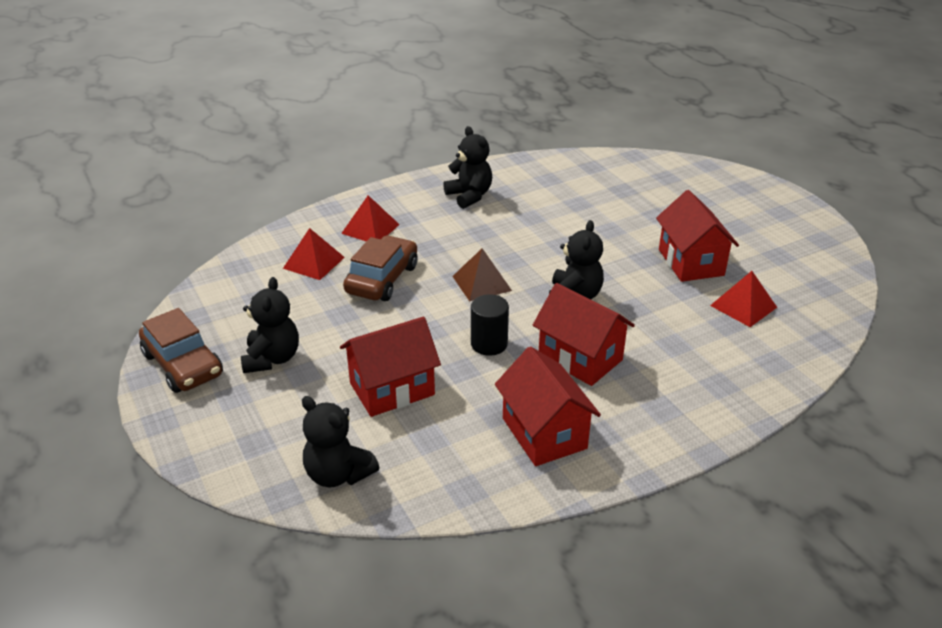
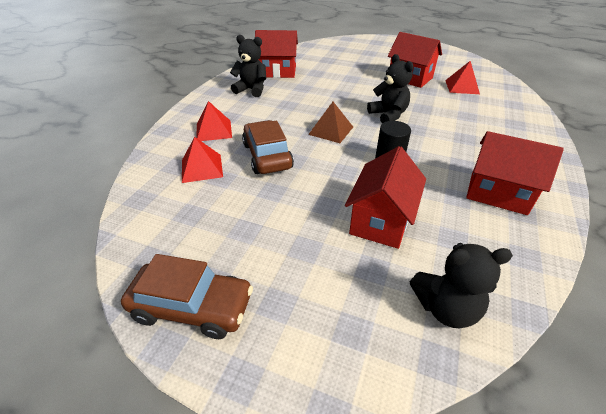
camera: 40 degrees left, 5 degrees up
(272, 359) = (266, 252): black teddy bear -> none
(580, 358) = (443, 143): red house -> red house (277, 72)

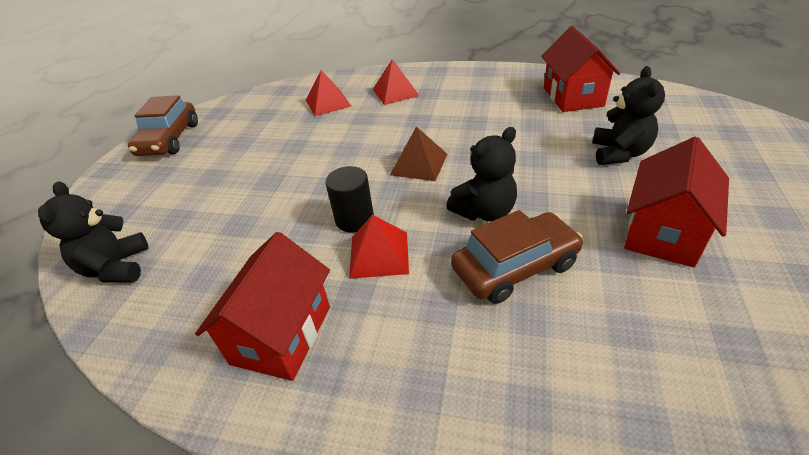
camera: 85 degrees right, 0 degrees up
(251, 90) = (501, 91): black teddy bear -> black teddy bear (619, 153)
(267, 156) = (353, 131): brown car -> brown car (515, 267)
(381, 221) = (240, 219): red house -> none
(461, 87) = (681, 319): red pyramid -> red pyramid (379, 254)

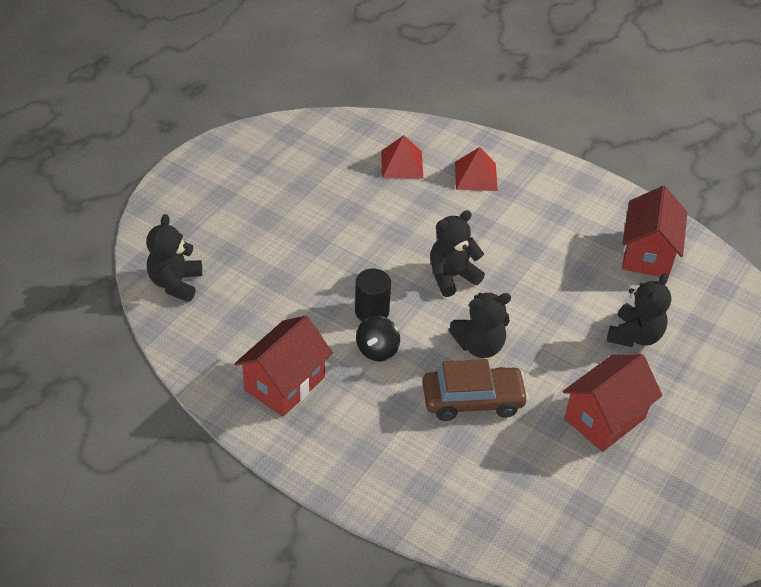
camera: 15 degrees right, 5 degrees up
(169, 139) = (235, 154): brown car -> none
(379, 254) = (377, 350): red pyramid -> black spinning top
(419, 164) = (452, 276): brown pyramid -> black teddy bear

